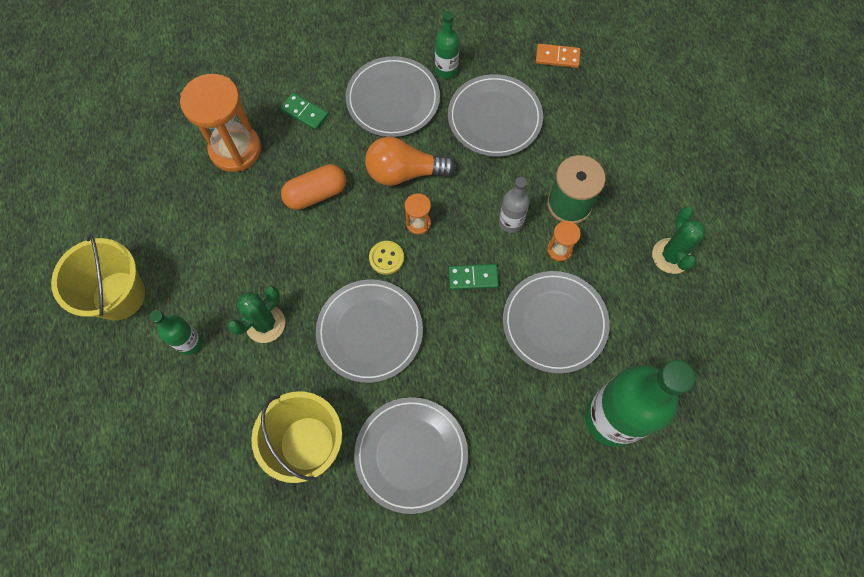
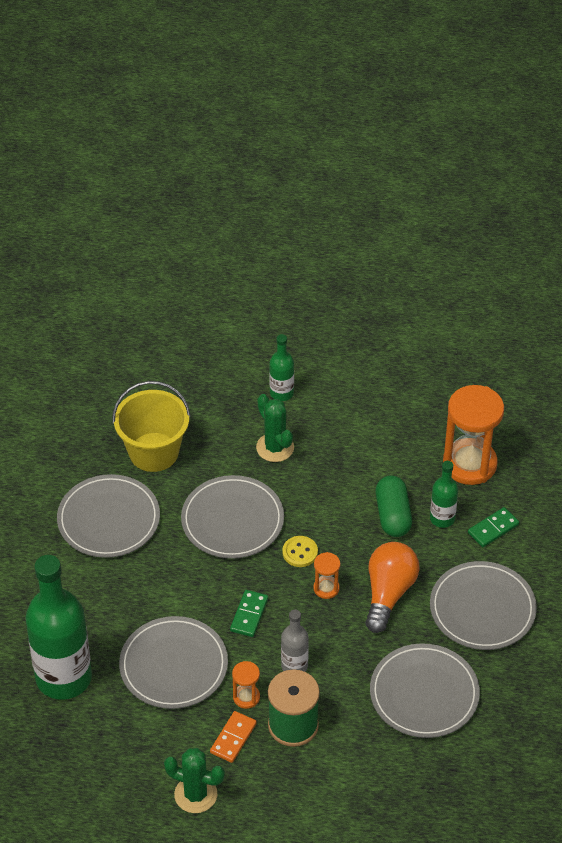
camera: 110 degrees right, 20 degrees down
(119, 295) = (348, 354): yellow bucket -> none
(316, 194) = (393, 515): orange capsule -> green capsule
(446, 70) = (504, 669): green bottle -> green bottle (442, 518)
(557, 57) = (483, 784): orange domino -> orange domino (233, 738)

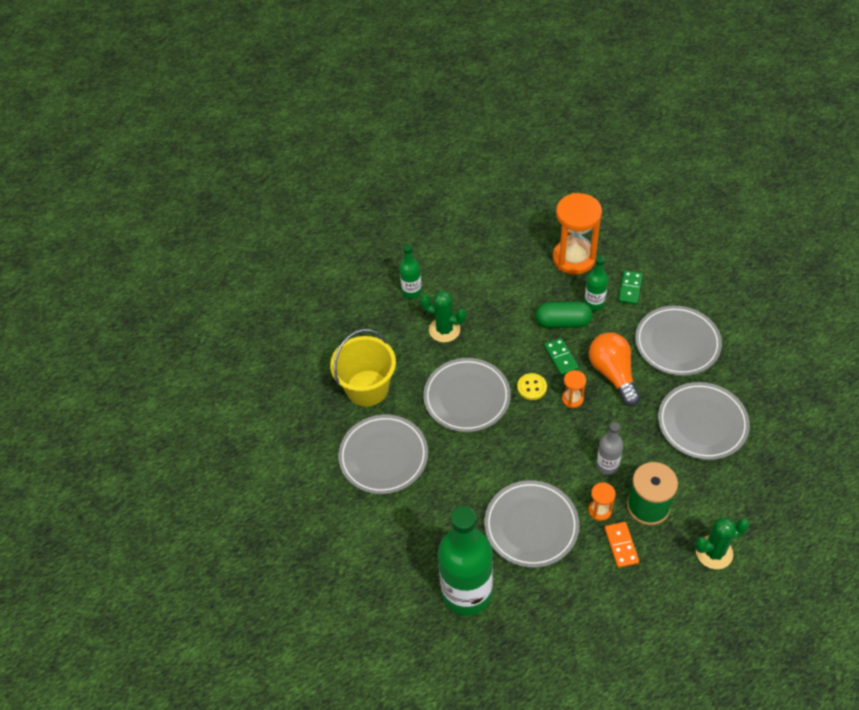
camera: 35 degrees left, 5 degrees up
(195, 794) = (638, 605): green cactus -> green cactus (714, 552)
(249, 615) = (543, 453): green domino -> green domino (561, 358)
(393, 515) = (563, 322): green capsule -> green capsule turned 45 degrees counterclockwise

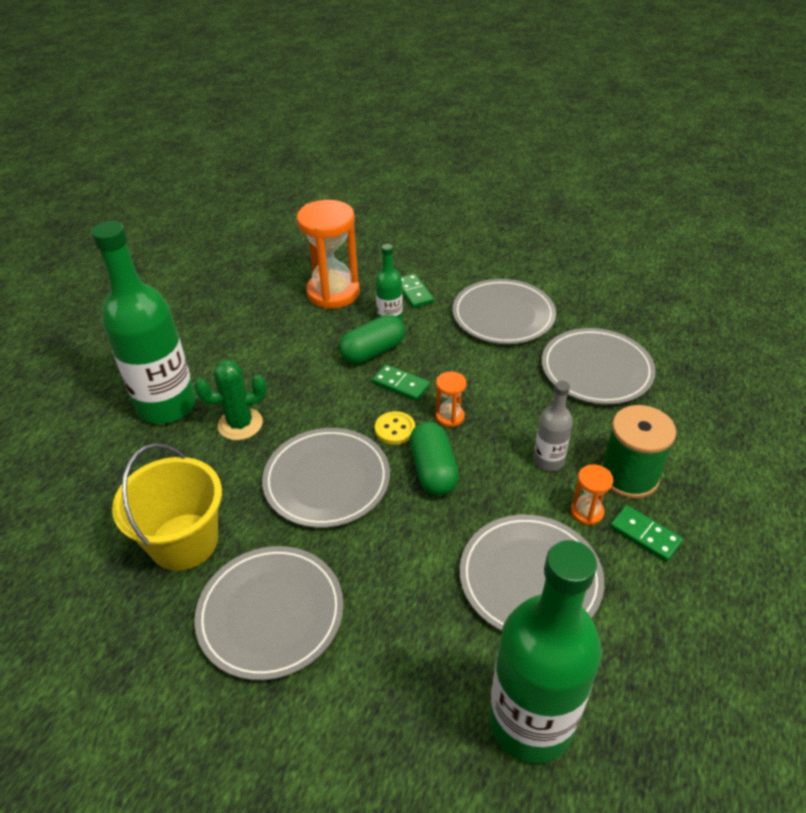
camera: 40 degrees left, 10 degrees down
(412, 291) = (167, 405): green bottle -> green bottle, size x2.10
(532, 428) = (433, 470): none -> green capsule
(613, 374) = (469, 372): orange light bulb -> none
(621, 545) = (645, 535): orange domino -> green domino
(714, 552) = (735, 481): green cactus -> none

